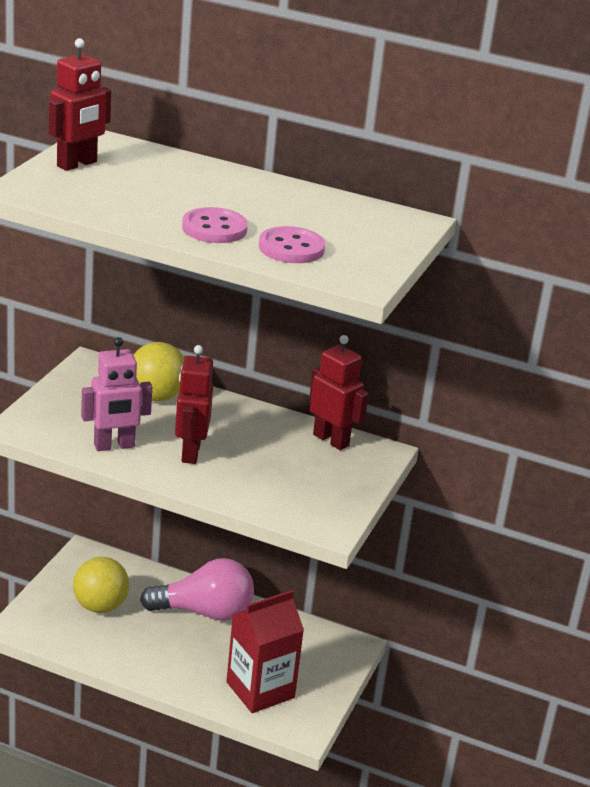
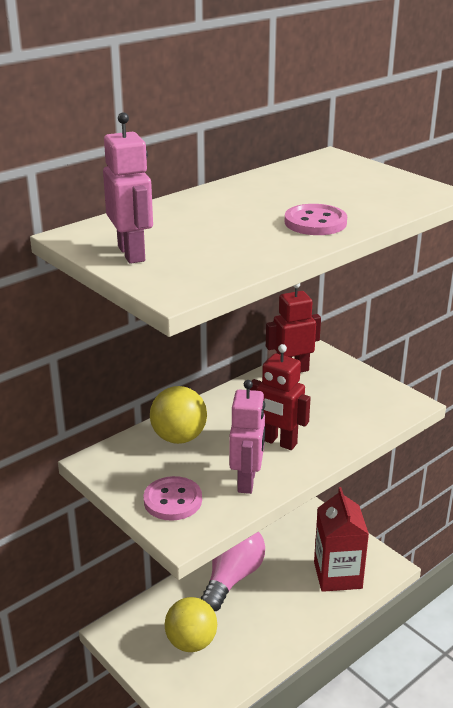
camera: 60 degrees left, 0 degrees up
(77, 164) = (132, 254): red robot -> pink robot
(291, 248) = (366, 203): pink button -> pink button (172, 500)

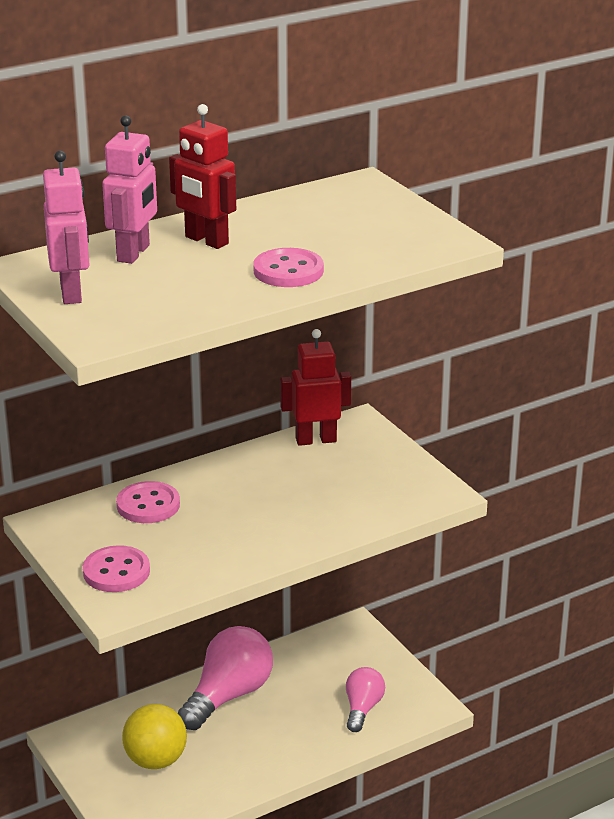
camera: 10 degrees right, 0 degrees up
(179, 437) = (148, 505): yellow ball -> pink button
(247, 481) = (208, 560): pink robot -> pink robot (134, 253)
(278, 442) = (262, 522): red robot -> red robot (206, 241)
(337, 575) = (362, 708): red carton -> pink light bulb

